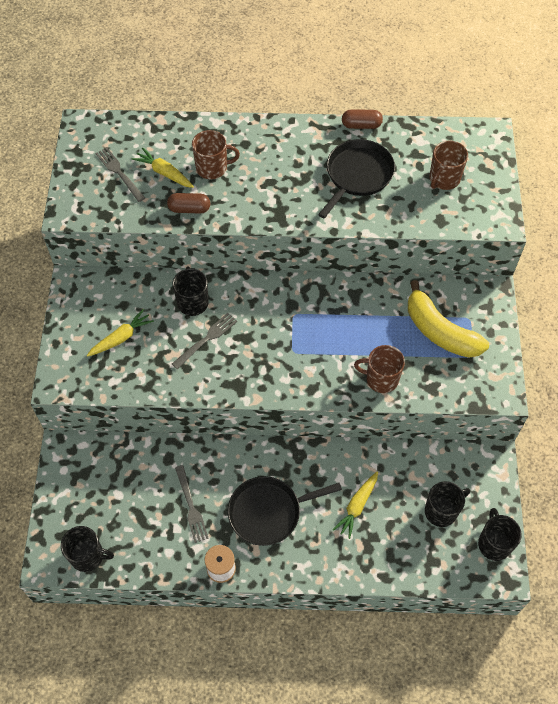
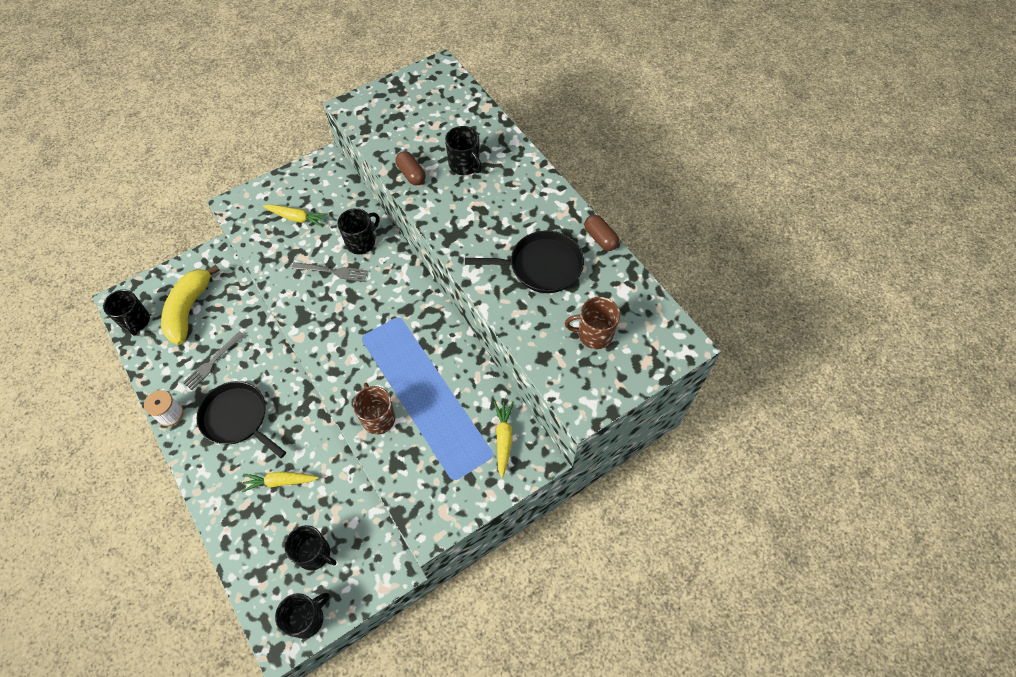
camera: 55 degrees right, 0 degrees up
(119, 173) = (412, 113): grey fork -> none
(164, 173) = (434, 139): yellow carrot -> yellow carrot (503, 439)
(212, 168) = (464, 165): brown mug -> black mug
(440, 331) = (461, 438): yellow banana -> yellow banana (189, 310)

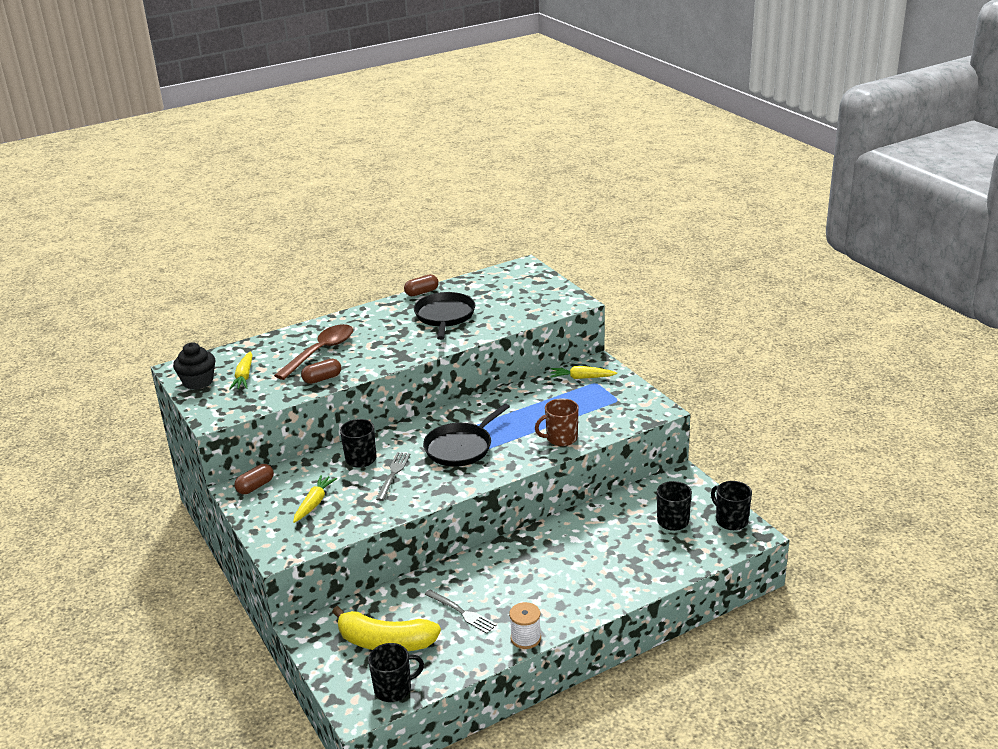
camera: 85 degrees left, 30 degrees down
(237, 418) = (534, 585): black pan -> black pan (461, 447)
(280, 481) = (604, 548): yellow carrot -> yellow carrot (244, 376)
(328, 173) = (255, 486): none -> brown capsule
(414, 85) = (198, 382): none -> black cupcake
(464, 165) = (320, 352): black mug -> brown spoon
(594, 334) = (513, 296): brown mug -> none

